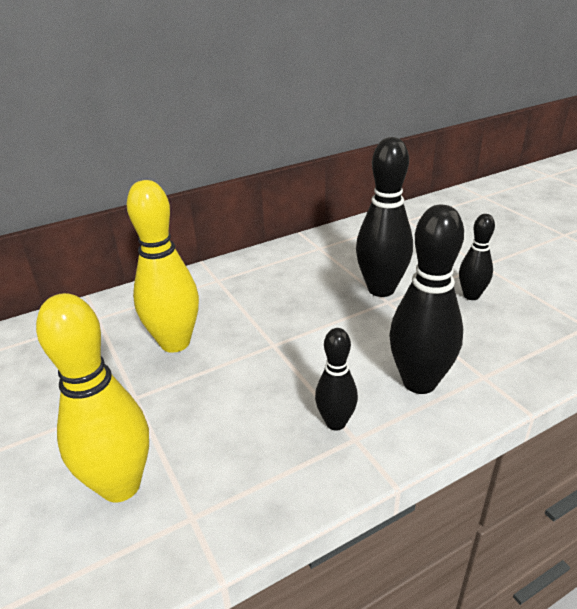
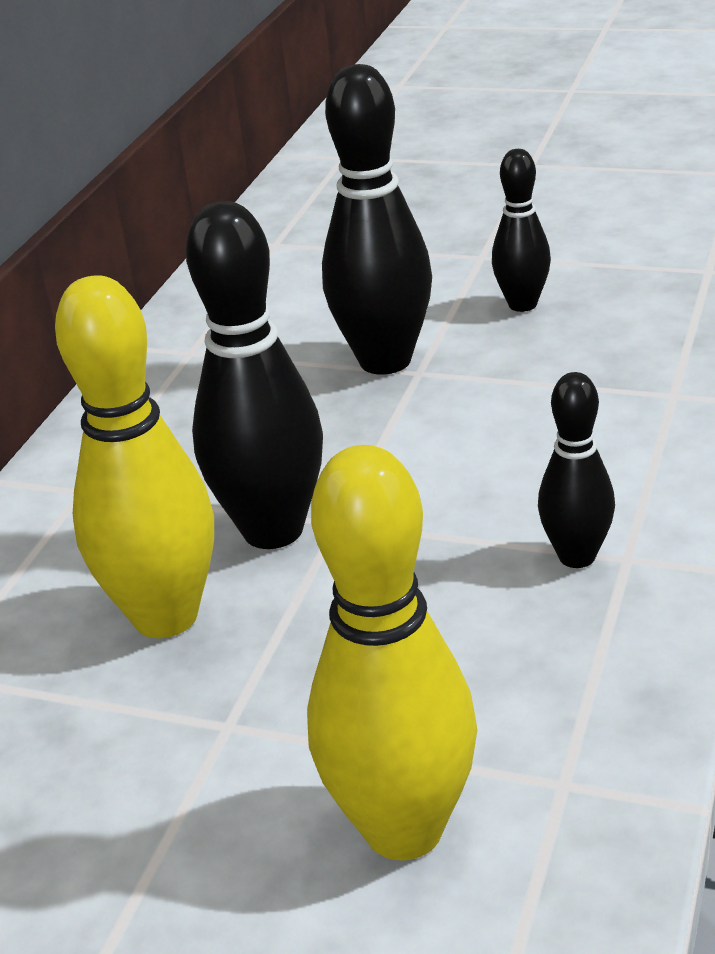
camera: 40 degrees left, 0 degrees up
(419, 382) = (609, 446): black bowling pin -> black bowling pin (273, 530)

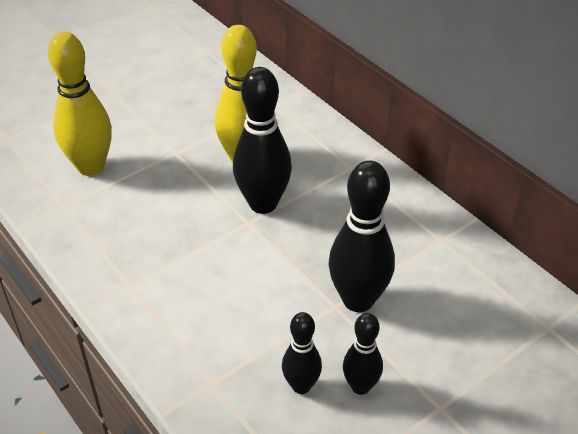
camera: 120 degrees right, 10 degrees up
(577, 556) = (148, 272): black bowling pin -> black bowling pin (301, 386)

